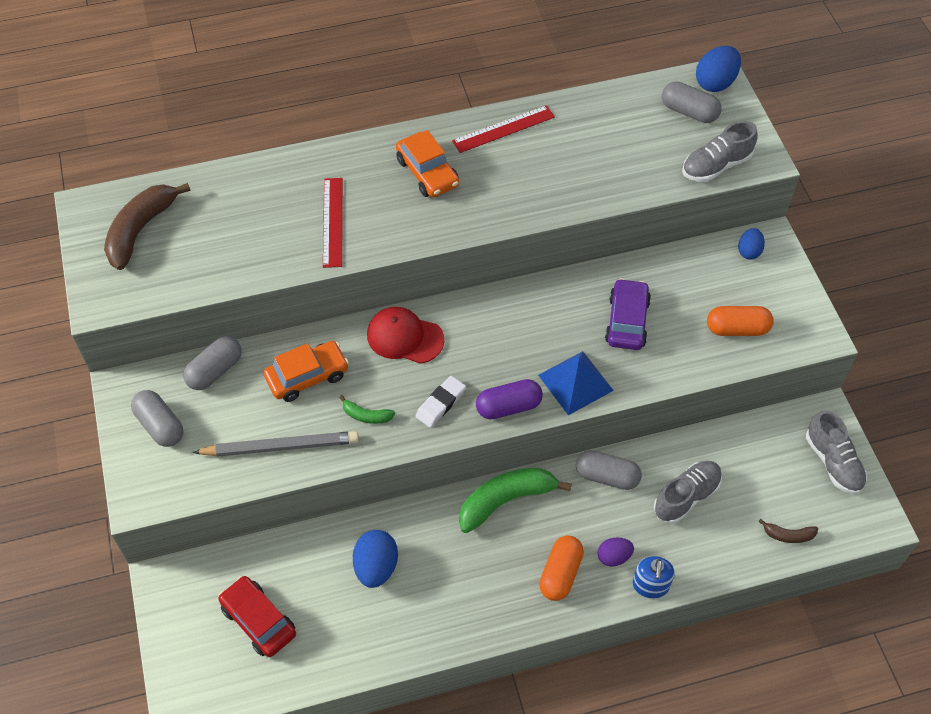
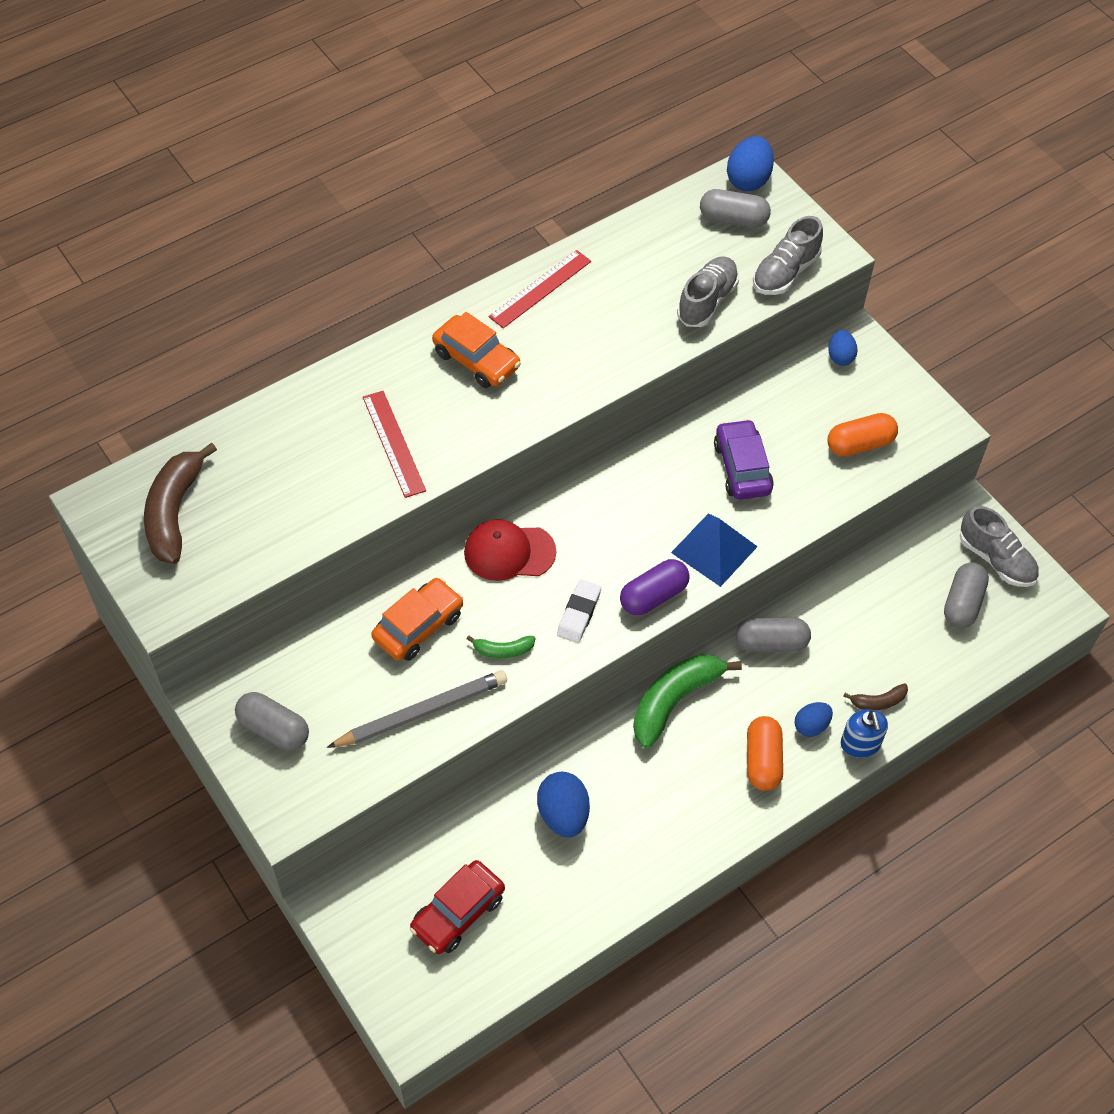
camera: 20 degrees left, 0 degrees up
(215, 371) = (310, 650): grey capsule -> grey capsule (962, 603)
(258, 620) = (458, 913): red car -> red car turned 75 degrees counterclockwise
(613, 557) = (811, 726): purple egg -> blue egg
(686, 497) = (861, 640): grey shoe -> grey shoe (707, 301)
(788, 535) = (979, 649): brown banana -> brown banana (878, 701)

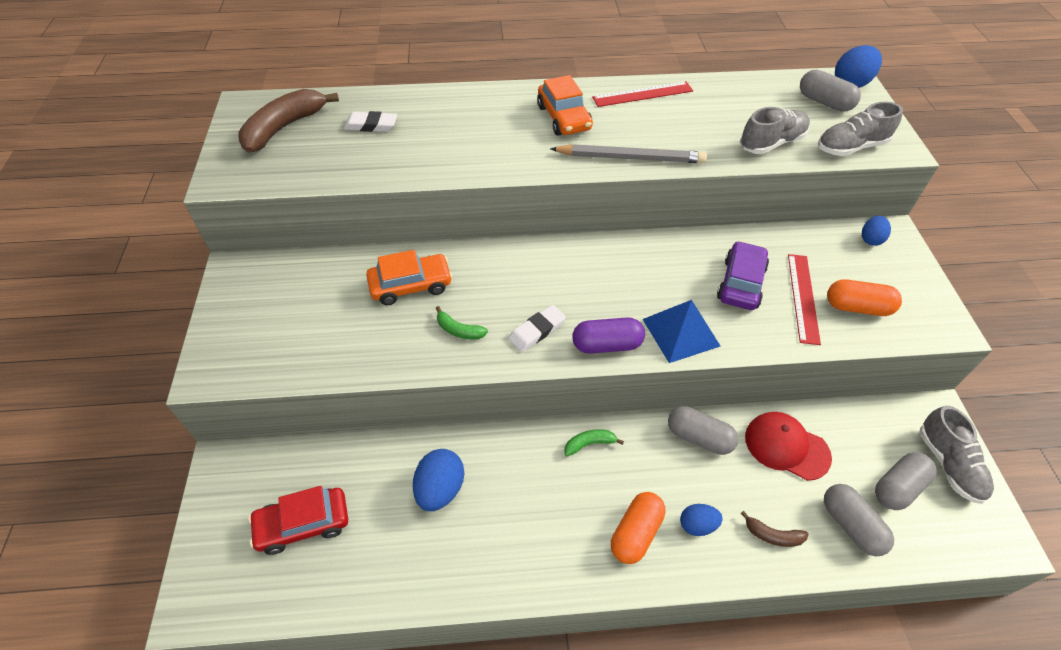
camera: 30 degrees right, 5 degrees down
(272, 464) = (371, 125): none -> white eraser
(274, 729) = (255, 307): grey capsule -> grey capsule (851, 525)
(393, 443) = (464, 144): red ruler -> red ruler (803, 297)
(422, 712) = (364, 346): grey pencil -> grey pencil (630, 158)
(509, 552) = (514, 265): red cap -> red cap (786, 447)
(675, 701) = (589, 444): green banana -> green banana, size x0.48
(860, 744) = (736, 565): blue soap dispenser -> none

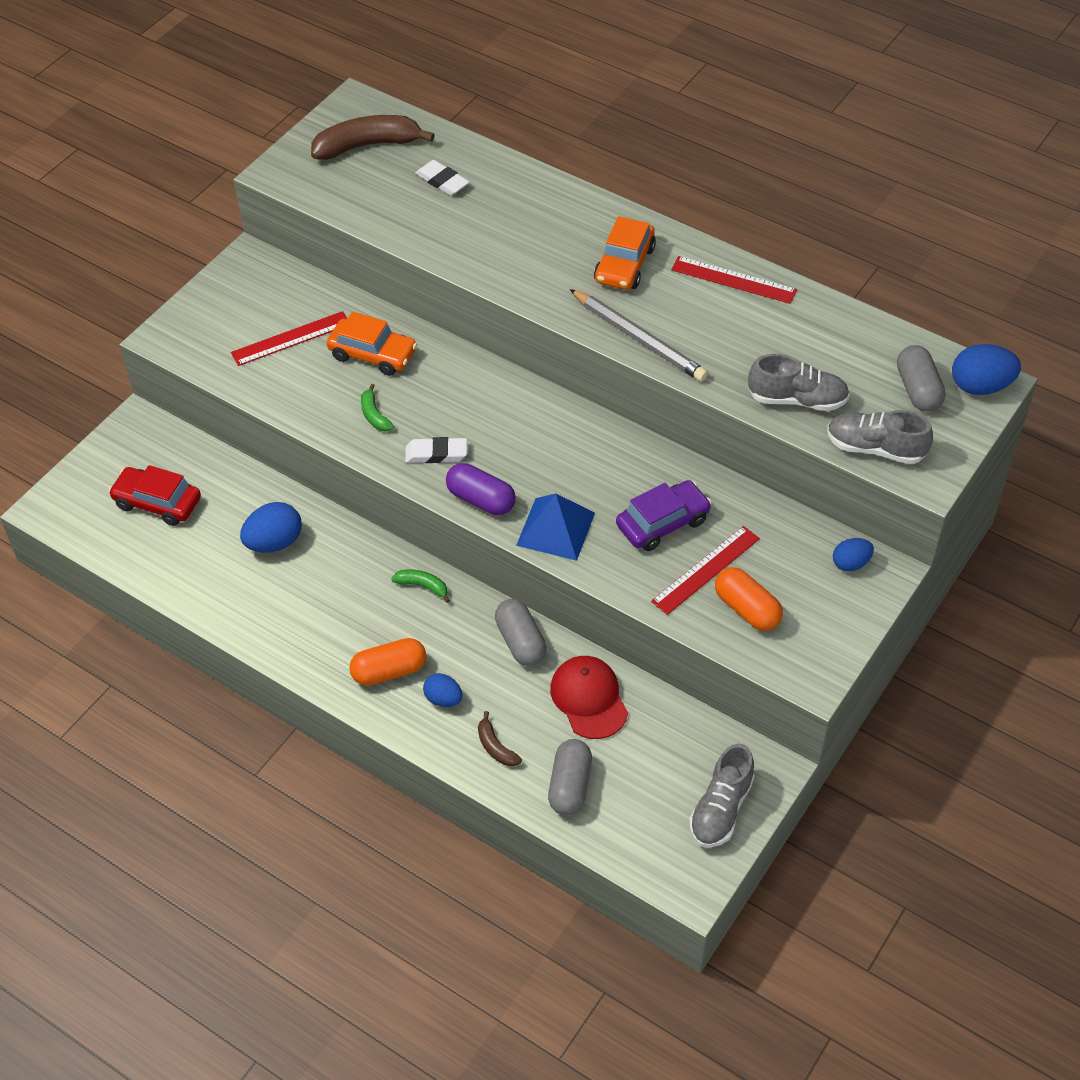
camera: 40 degrees right, 0 degrees up
(330, 310) = (291, 338): none -> red ruler
(898, 487) = (649, 791): grey capsule -> none

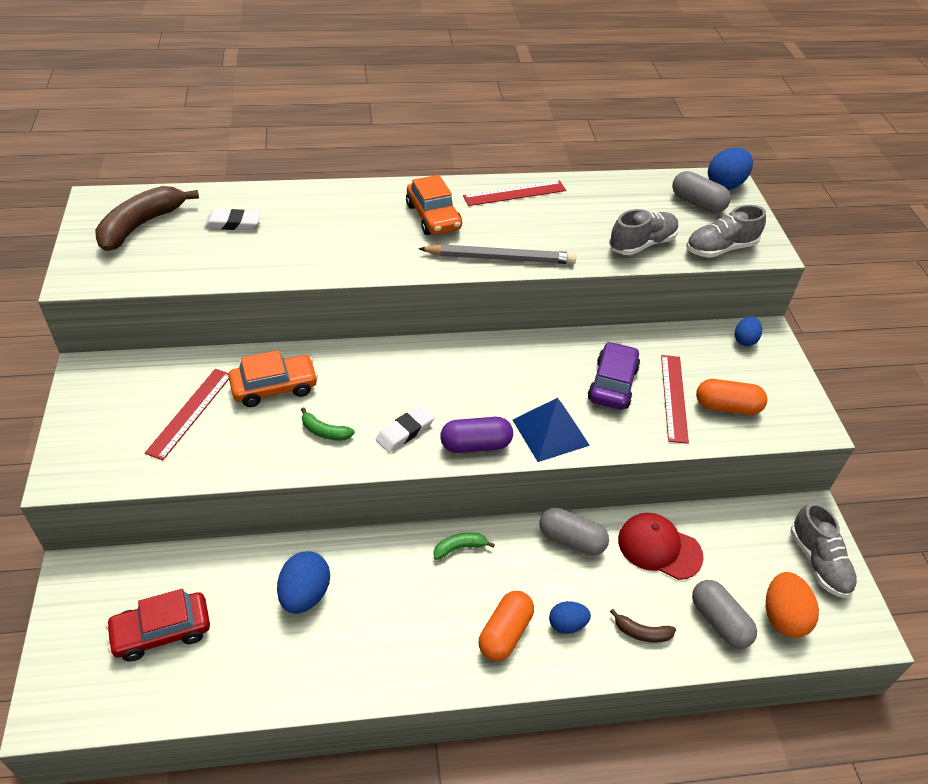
camera: 45 degrees left, 5 degrees down
(630, 822) = (783, 617): none -> orange egg

